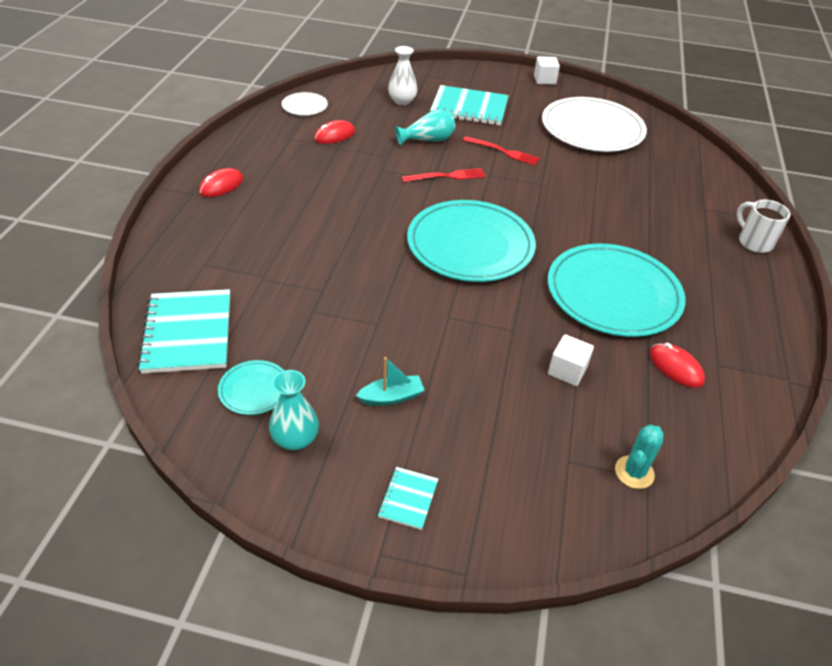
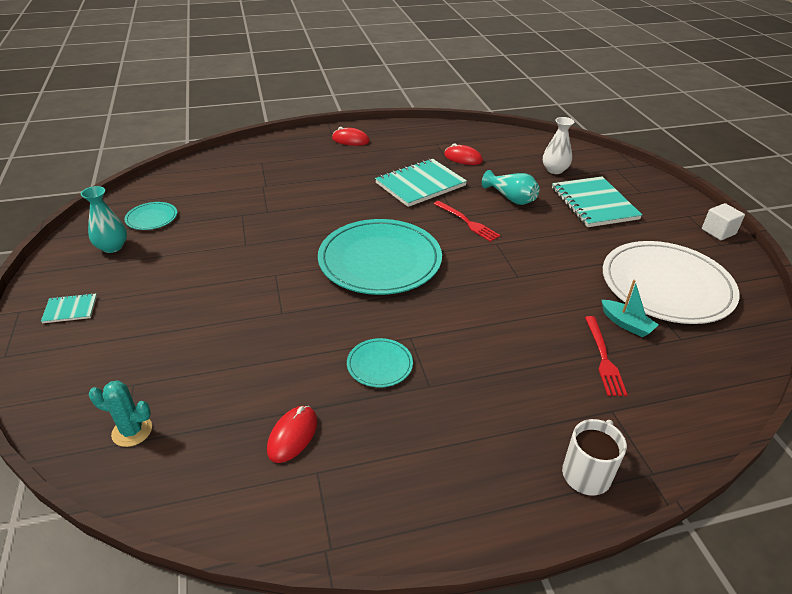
camera: 65 degrees right, 5 degrees down
(188, 333) = (192, 179): turquoise notebook -> turquoise notebook (420, 184)
(304, 106) = (487, 135): white plate -> none
(391, 397) = (169, 273): turquoise boat -> turquoise boat (626, 324)
(503, 152) = (545, 241): red fork -> red fork (603, 358)
(567, 370) = (246, 358): white cube -> none
(613, 293) = (379, 364): turquoise plate -> turquoise plate, size x0.44

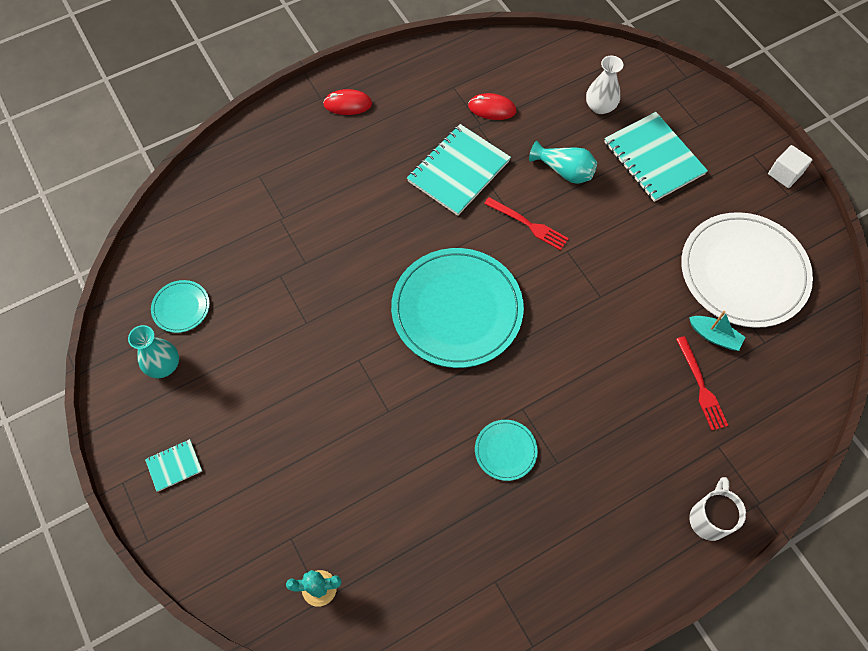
camera: 15 degrees left, 25 degrees up
(292, 435) = (460, 551): red mouse -> none

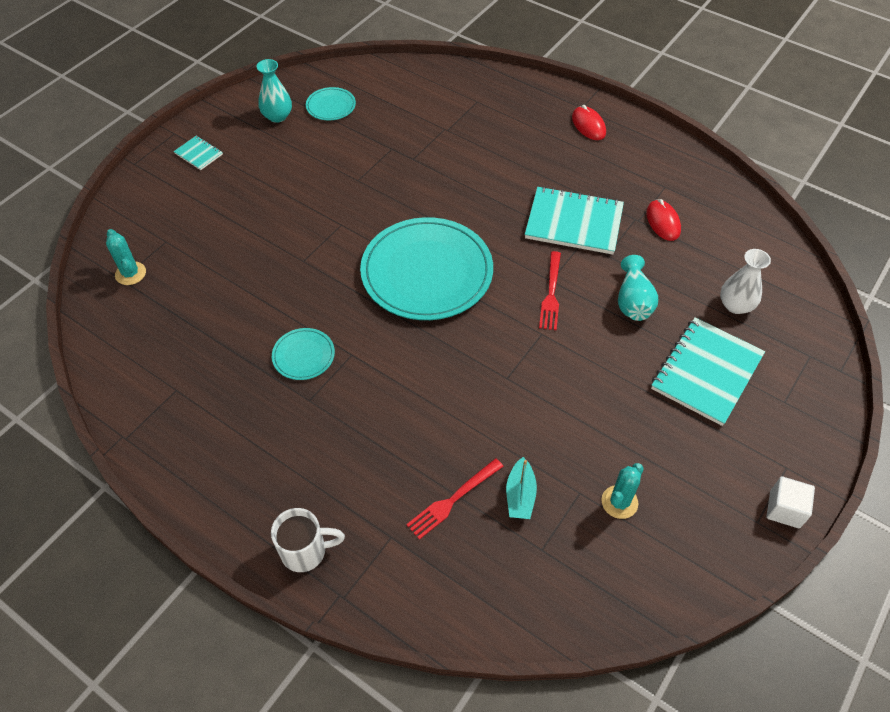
camera: 65 degrees right, 10 degrees down
(743, 272) = (619, 502): white plate -> turquoise cactus

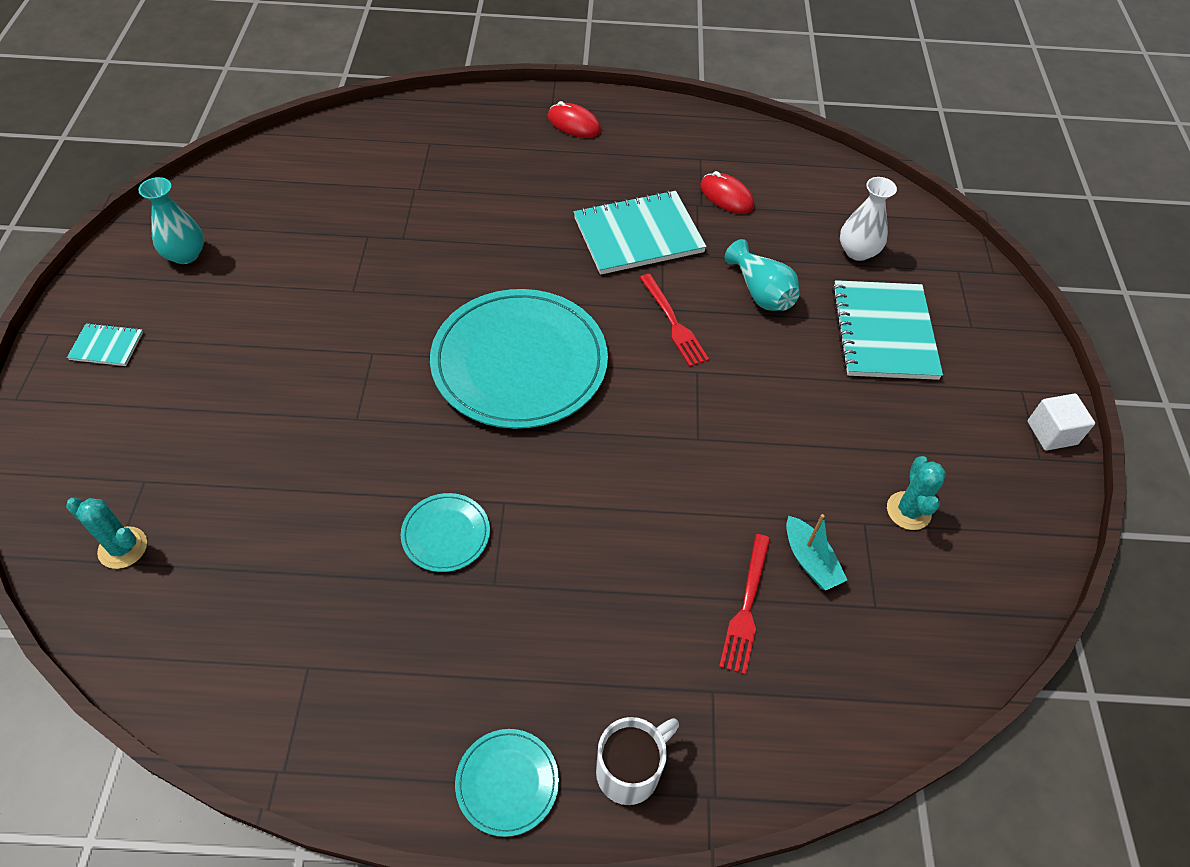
camera: 35 degrees left, 0 degrees up
(331, 106) = (249, 215): turquoise plate -> turquoise plate (507, 782)

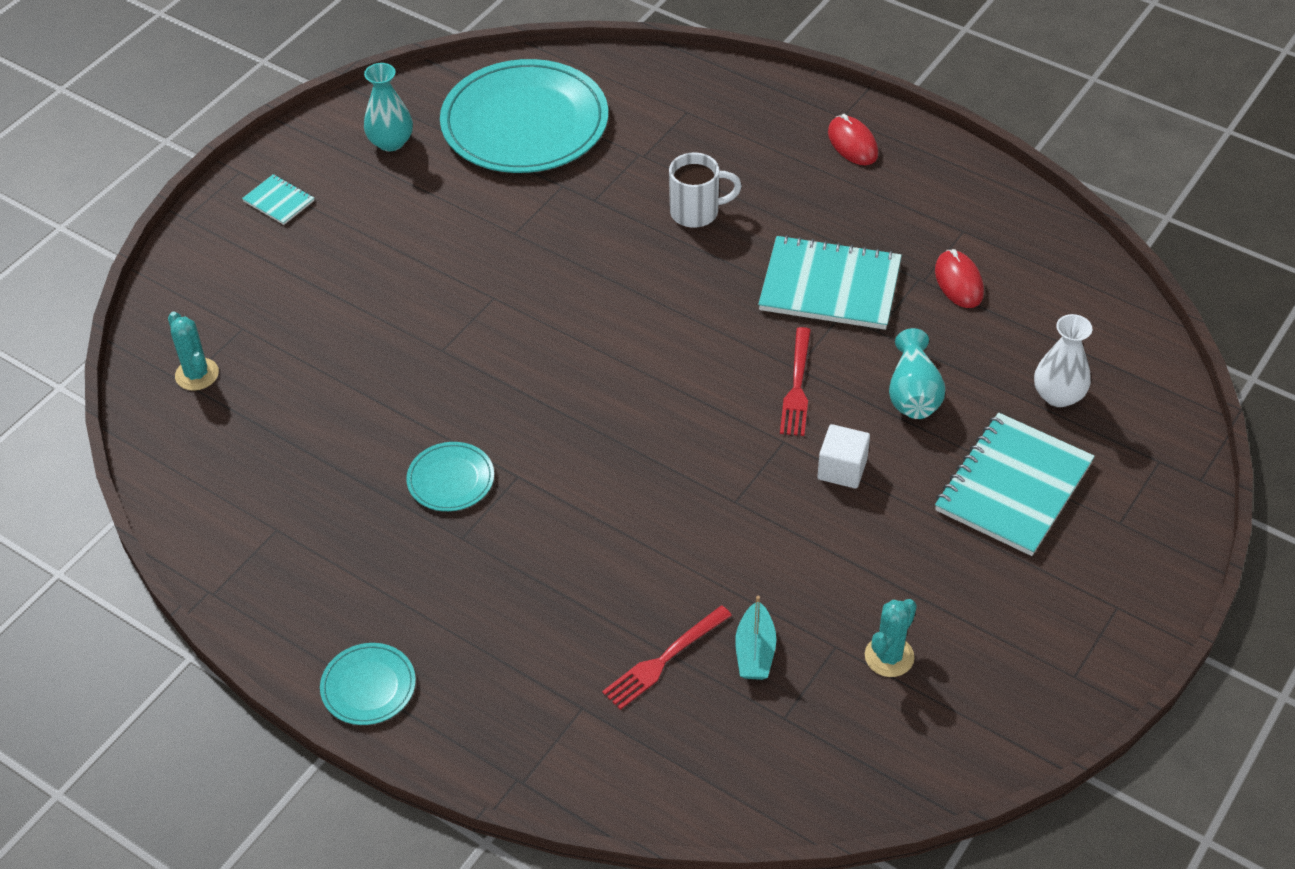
camera: 35 degrees right, 5 degrees down
(519, 362) = (619, 361): turquoise plate -> turquoise plate (524, 122)
(630, 770) = (469, 728): white mug -> white mug (696, 212)
(1051, 433) = (1111, 659): white cube -> white cube (842, 469)

